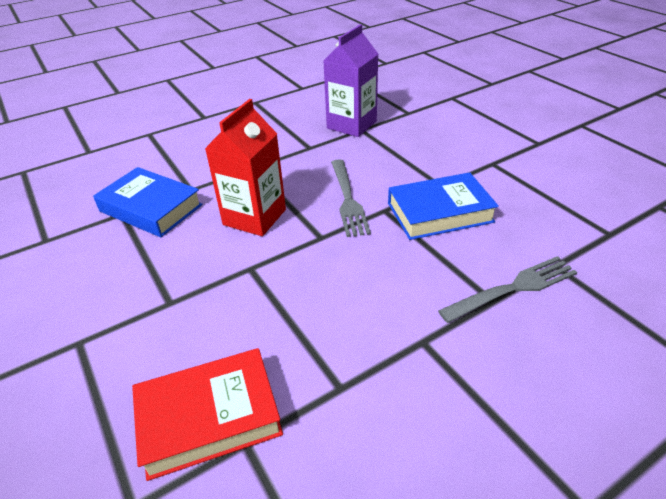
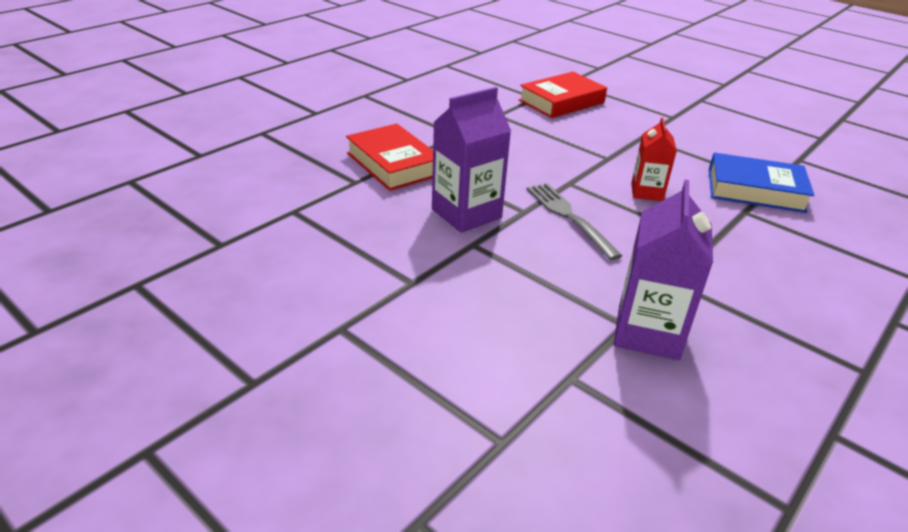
camera: 160 degrees right, 5 degrees down
(254, 217) = (647, 192): red carton -> red carton, size x0.62
(440, 212) = (466, 213): blue book -> purple carton
(513, 288) = (393, 164): grey fork -> red book

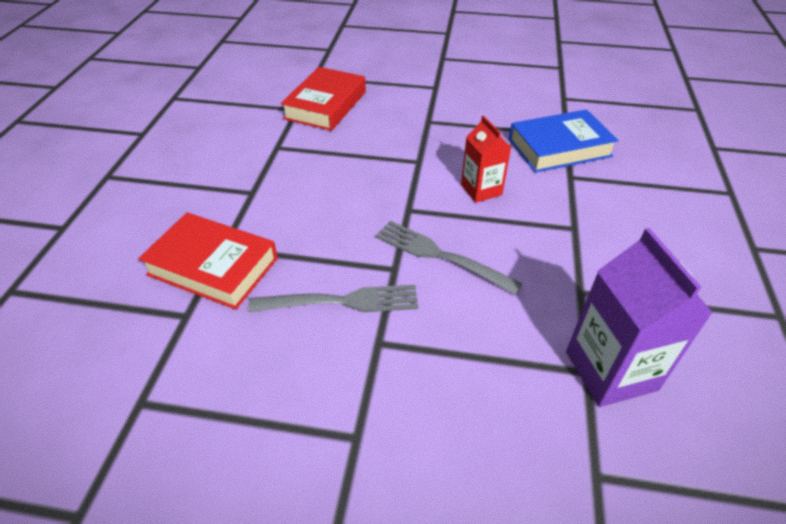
camera: 30 degrees left, 10 degrees up
(466, 213) = (341, 301): purple carton -> grey fork

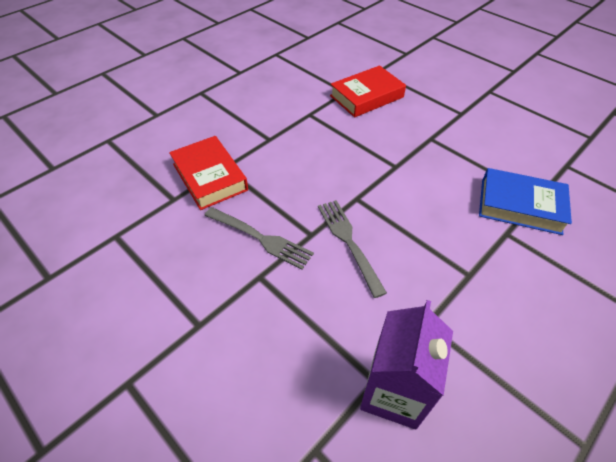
camera: 35 degrees right, 5 degrees up
(481, 190) = (422, 209): red carton -> none

